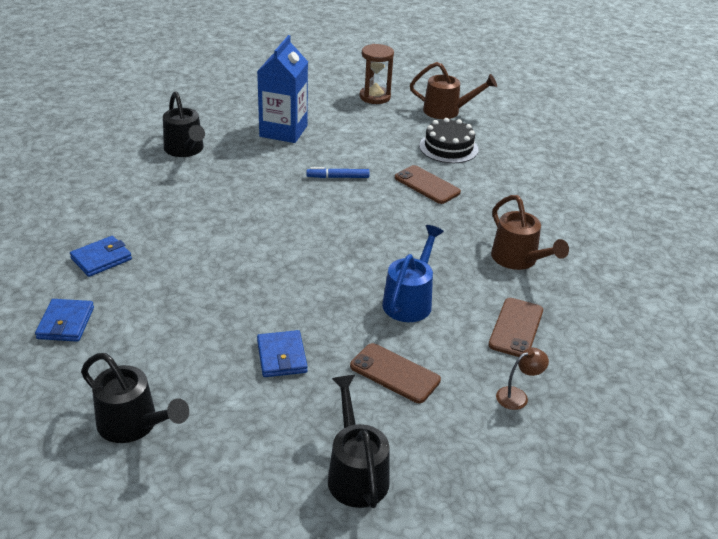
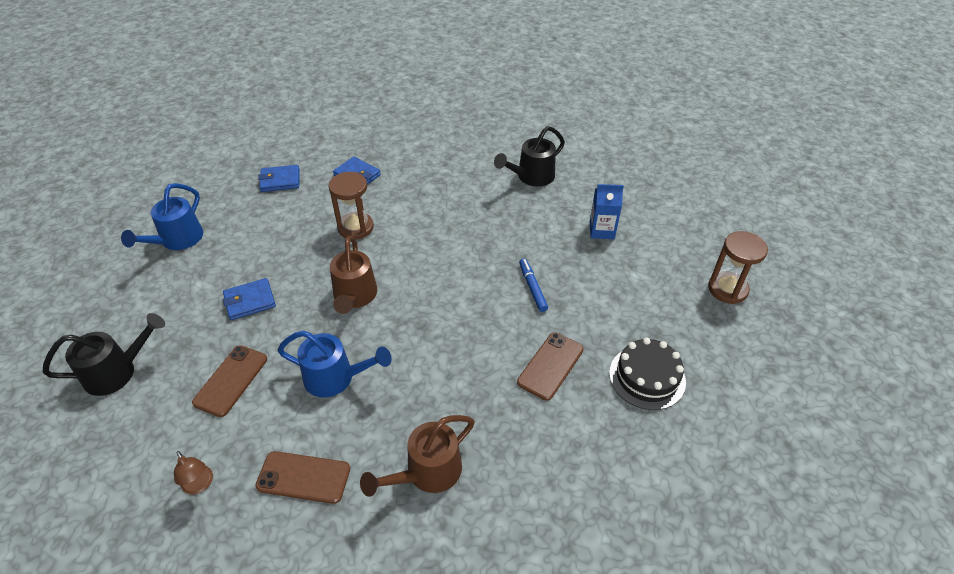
camera: 80 degrees right, 10 degrees up
(134, 425) = (177, 240): black watering can -> blue watering can
(198, 269) = (355, 227): none -> brown hourglass
(283, 131) = (601, 230): blue carton -> blue carton, size x0.59
(447, 111) = (741, 365): brown watering can -> brown watering can (354, 297)

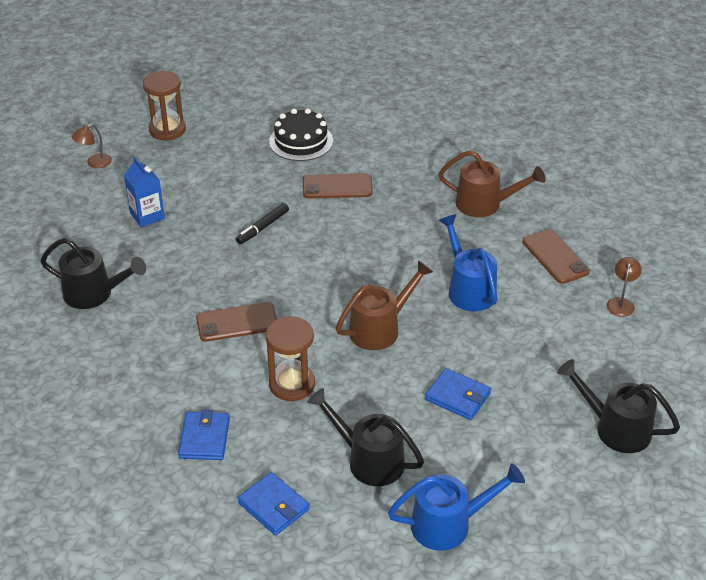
camera: 125 degrees left, 5 degrees down
(231, 380) = (538, 348): brown phone -> brown phone (237, 322)
(260, 231) = (368, 459): none -> black watering can
(532, 288) = (263, 227): blue marker -> black marker
(699, 228) = (94, 163): none -> brown lamp

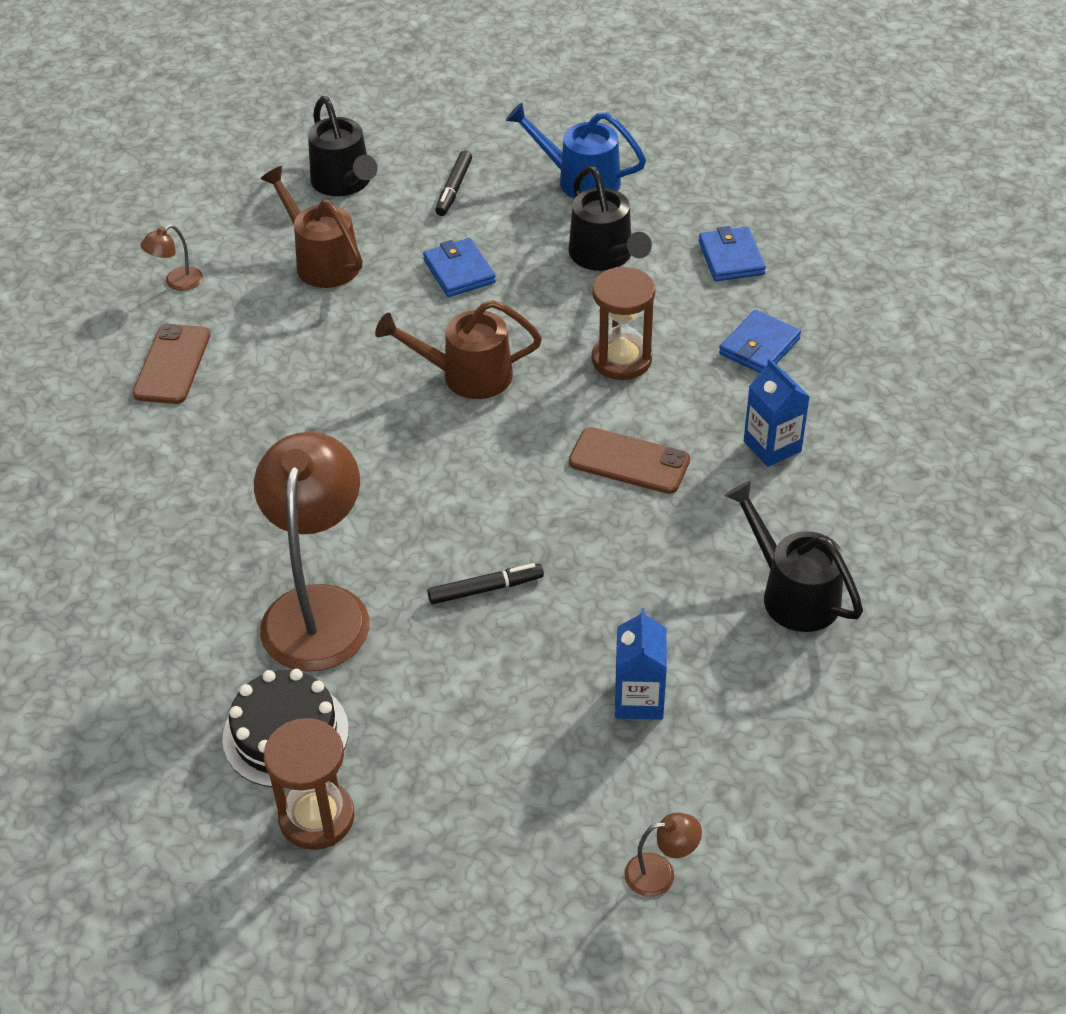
camera: 145 degrees left, 5 degrees up
(153, 371) = (772, 446): none -> blue carton
(167, 130) = (482, 893): brown hourglass -> brown hourglass (317, 817)
(337, 187) = (319, 608): brown phone -> brown lamp
(468, 288) = (317, 374): blue watering can -> none
(485, 204) = (159, 475): brown watering can -> brown watering can (321, 261)
(534, 465) = (454, 188): none -> black marker

